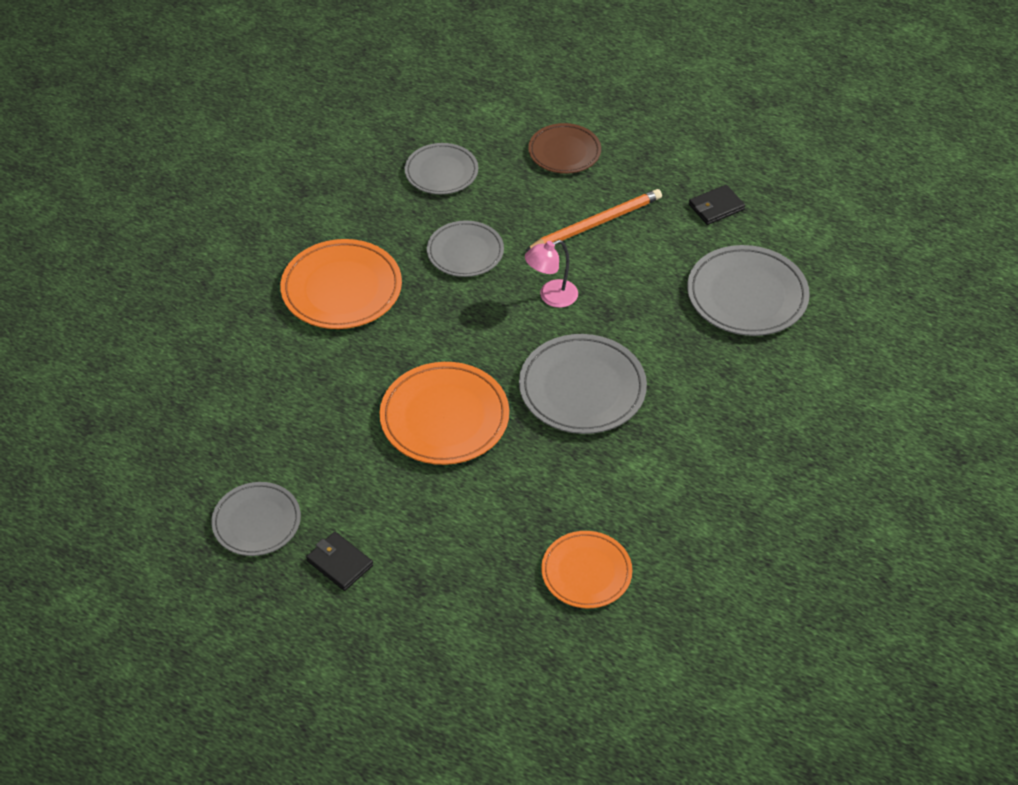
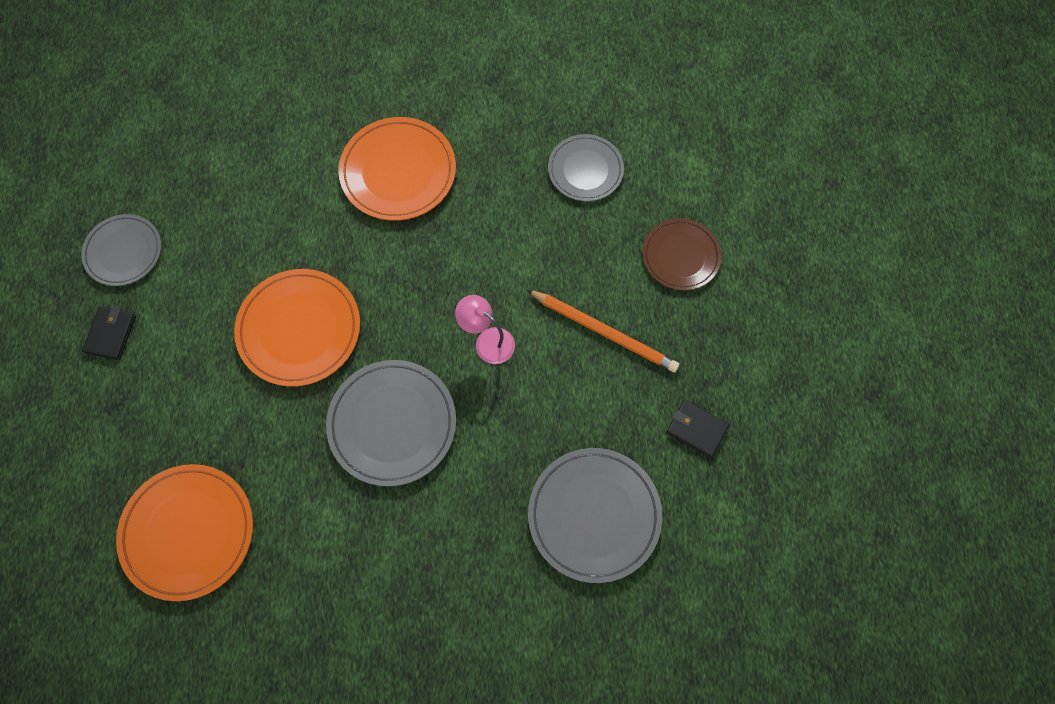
camera: 60 degrees right, 20 degrees up
(465, 252) = (499, 242): grey plate -> none
(586, 572) = (188, 532): orange plate -> orange plate, size x1.54

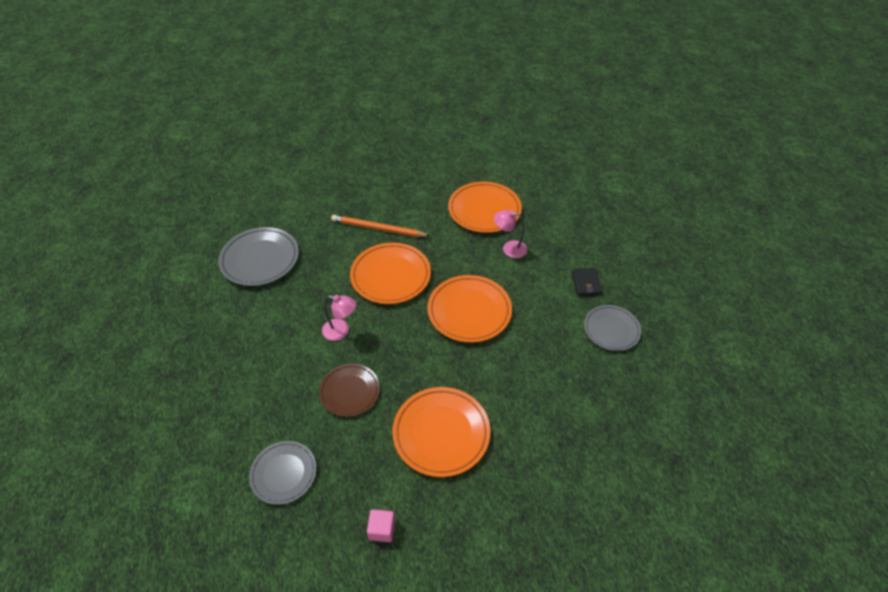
camera: 165 degrees right, 20 degrees down
(188, 431) = (509, 248): none -> pink lamp
(392, 424) = (390, 276): grey plate -> orange plate
(490, 92) = (382, 529): none -> pink cube
(603, 331) = (260, 354): orange pencil -> orange pencil (378, 229)
(680, 256) = (201, 419): brown plate -> brown plate (350, 391)
(696, 429) = (195, 312): black wallet -> none

